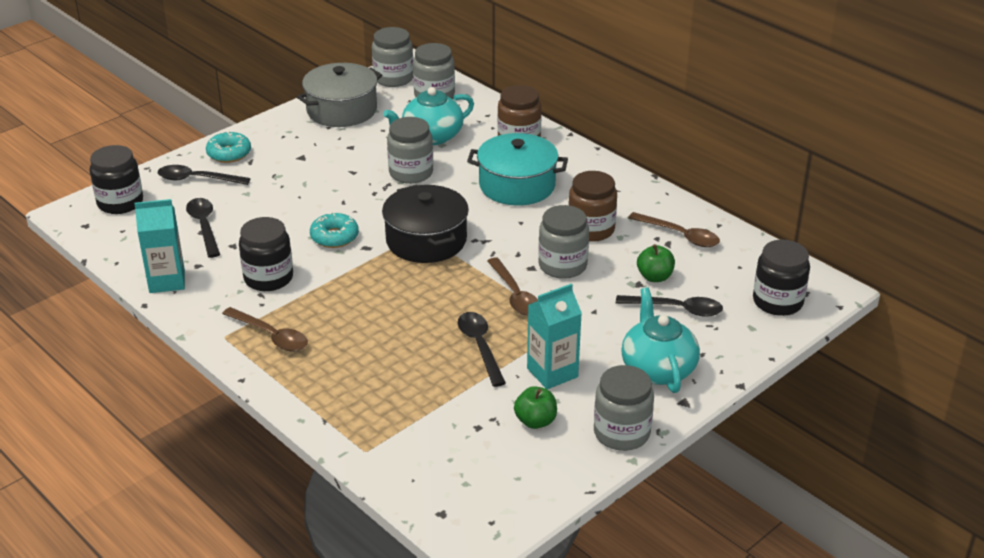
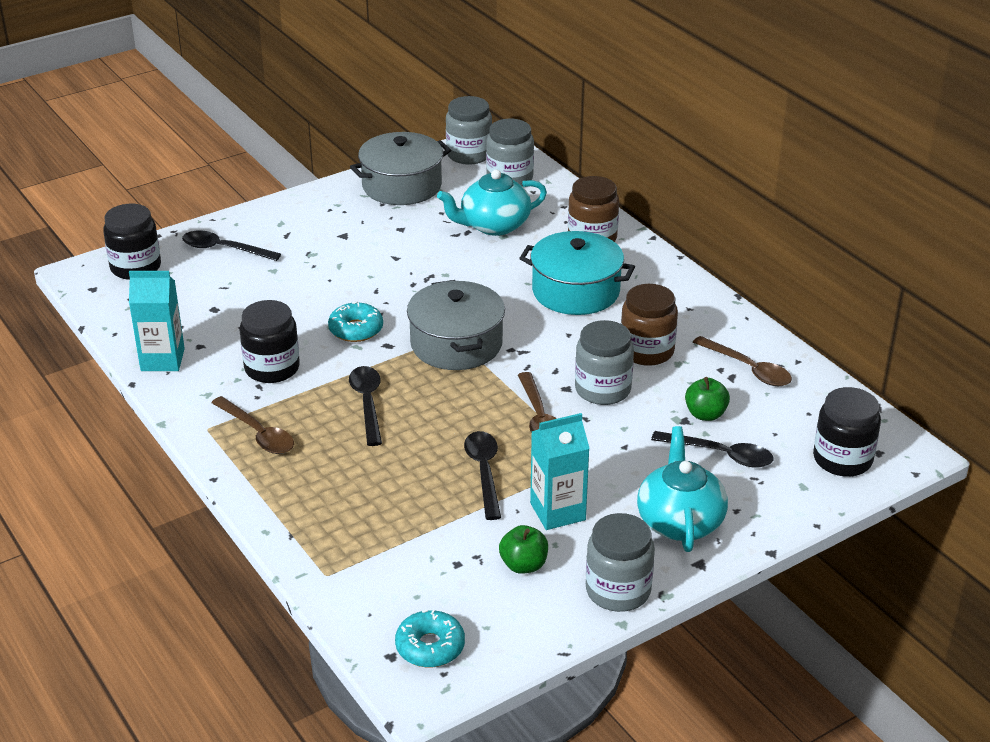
camera: 10 degrees right, 0 degrees up
(204, 226) = (218, 303): black spoon -> black spoon (368, 403)
(229, 153) = (266, 223): turquoise donut -> turquoise donut (430, 647)
(411, 173) = (460, 265): grey jar -> none
(426, 240) = (456, 344): black pot -> grey pot

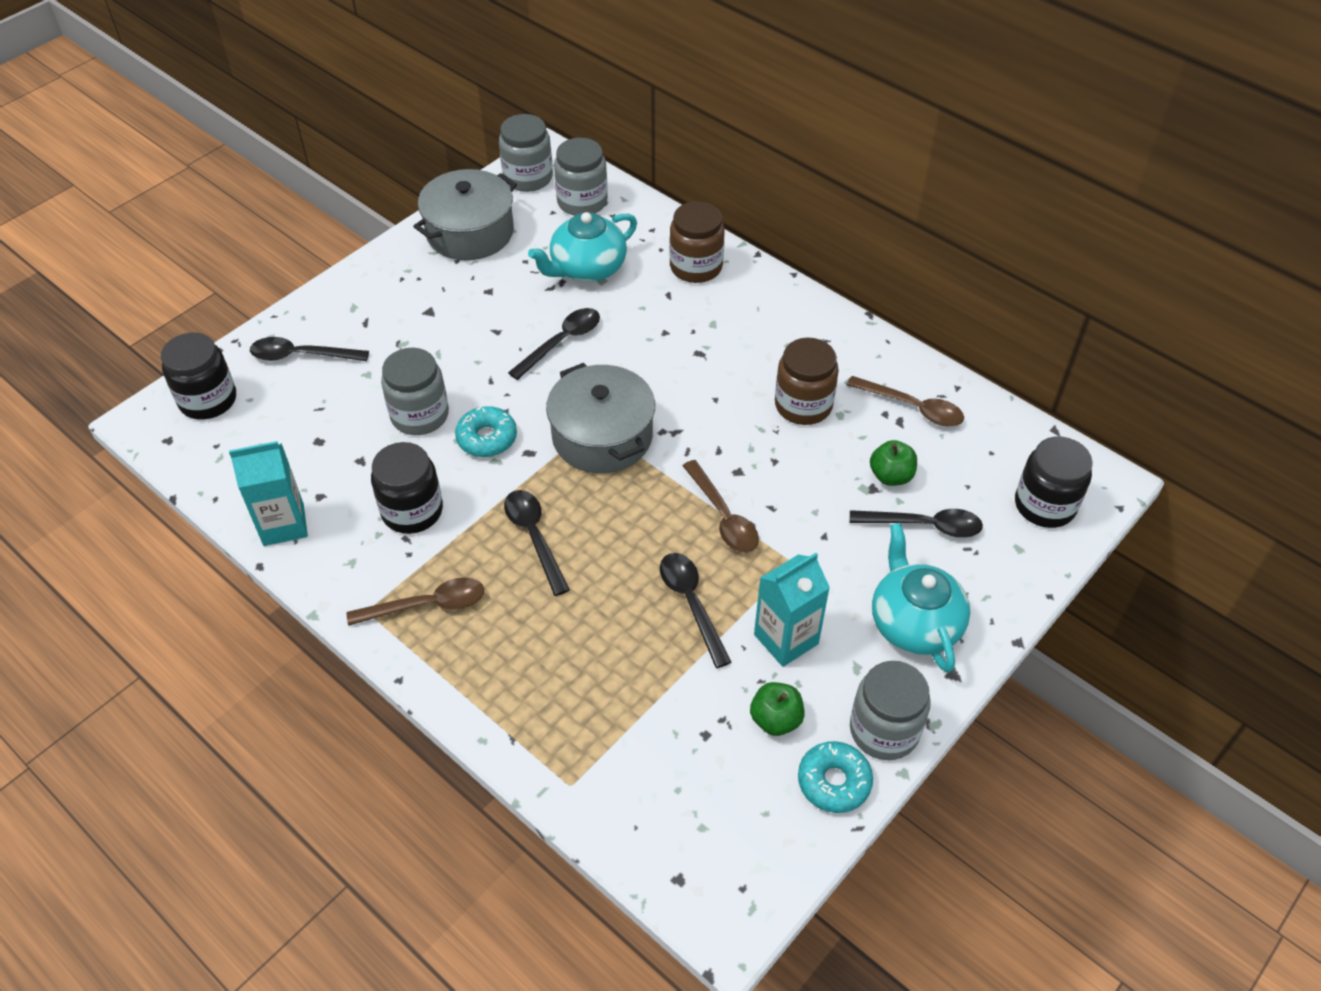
camera: 15 degrees left, 15 degrees up
(257, 433) = (427, 605): brown spoon -> brown spoon turned 45 degrees counterclockwise
(430, 647) = (716, 856): turquoise donut -> turquoise donut (834, 782)
(449, 274) = (561, 342): none -> black spoon
(575, 291) = (703, 340): turquoise pot -> none
(602, 389) = (776, 465): grey jar -> grey jar (420, 415)

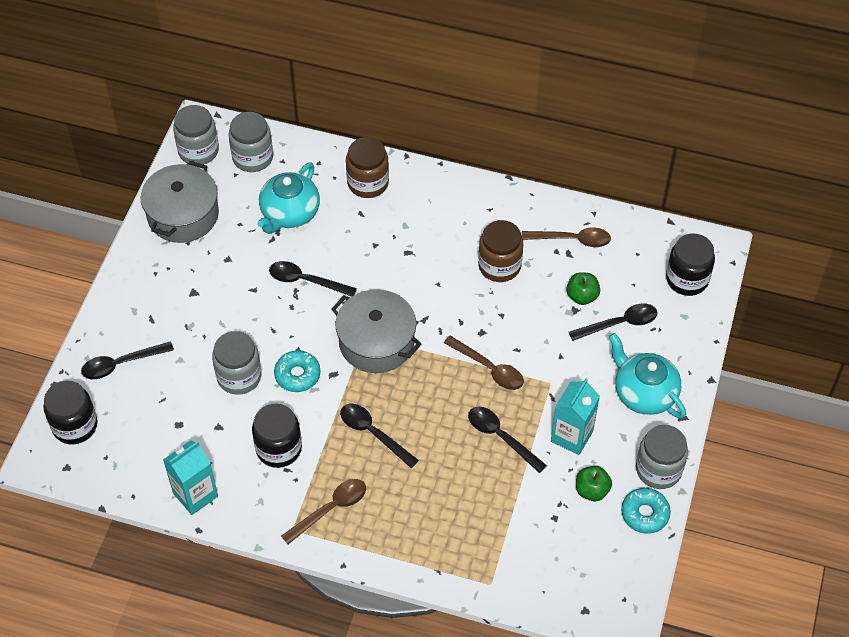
camera: 25 degrees left, 5 degrees up
(561, 342) = (306, 281): black spoon -> black spoon turned 90 degrees counterclockwise

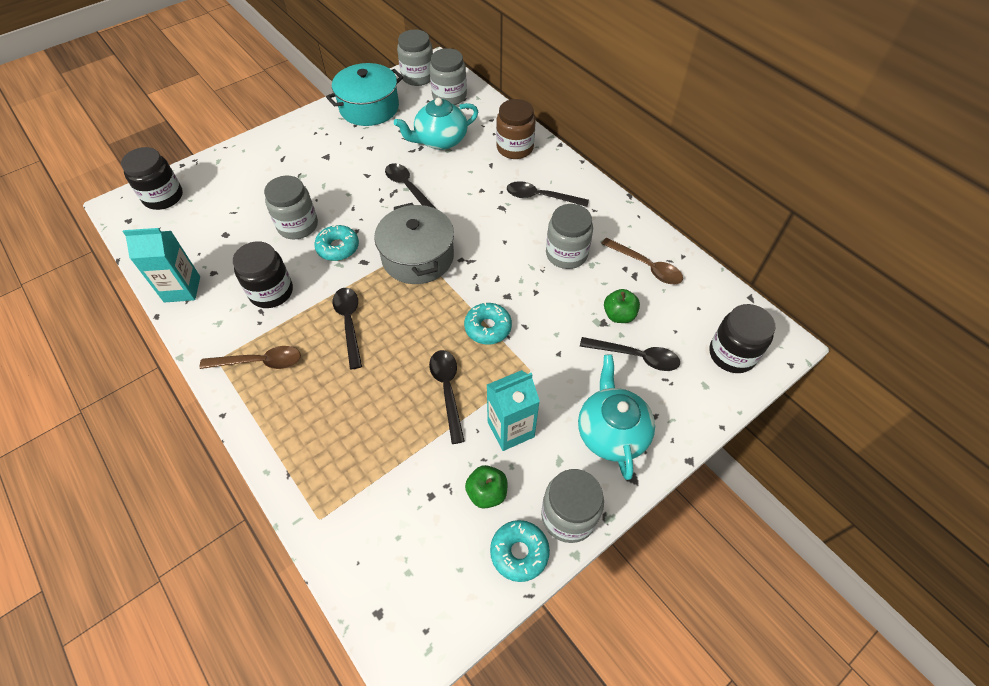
camera: 35 degrees right, 0 degrees up
(121, 364) = (233, 175): black spoon -> black spoon (541, 197)
(183, 215) = (369, 108): grey pot -> turquoise pot
(489, 368) = (488, 328): brown spoon -> turquoise donut
(499, 266) = (566, 254): brown jar -> grey jar

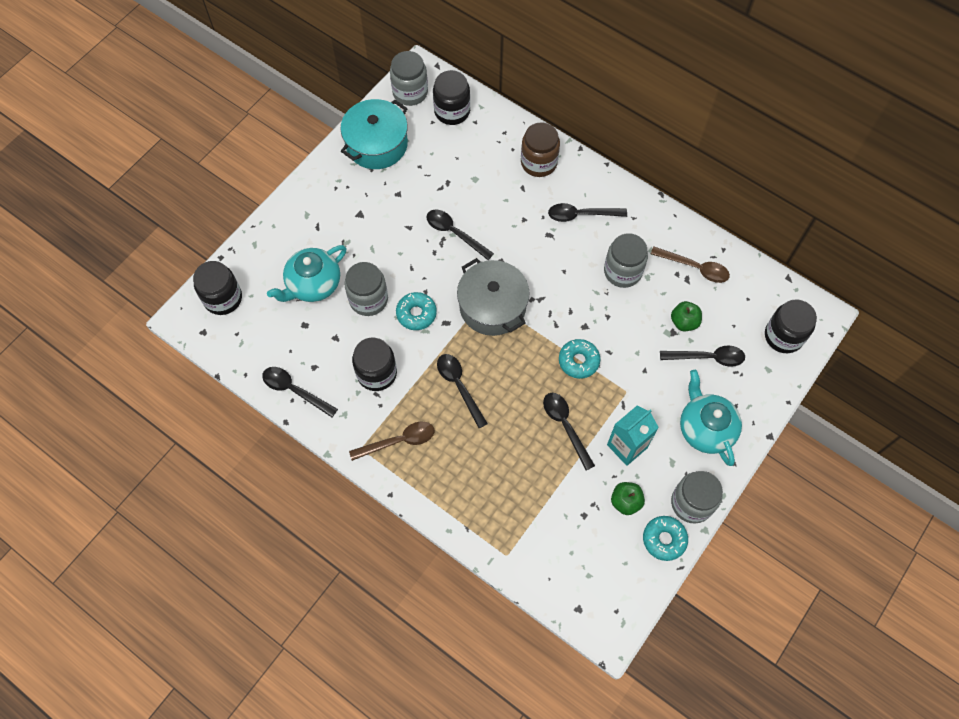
camera: 15 degrees left, 10 degrees up
(182, 289) = (295, 390): turquoise carton -> black spoon
(440, 140) = (463, 169): turquoise teapot -> turquoise teapot (313, 284)
(449, 96) = (452, 111): grey jar -> black jar

